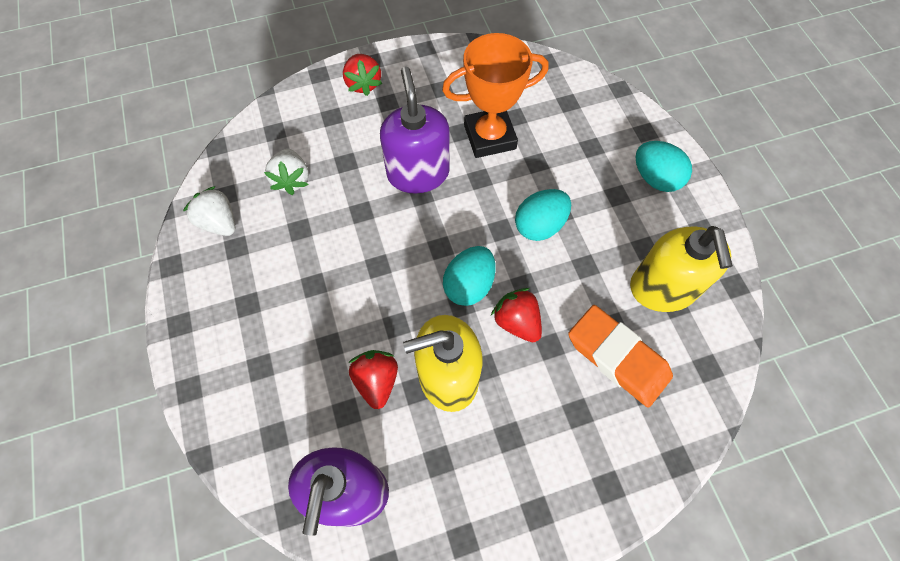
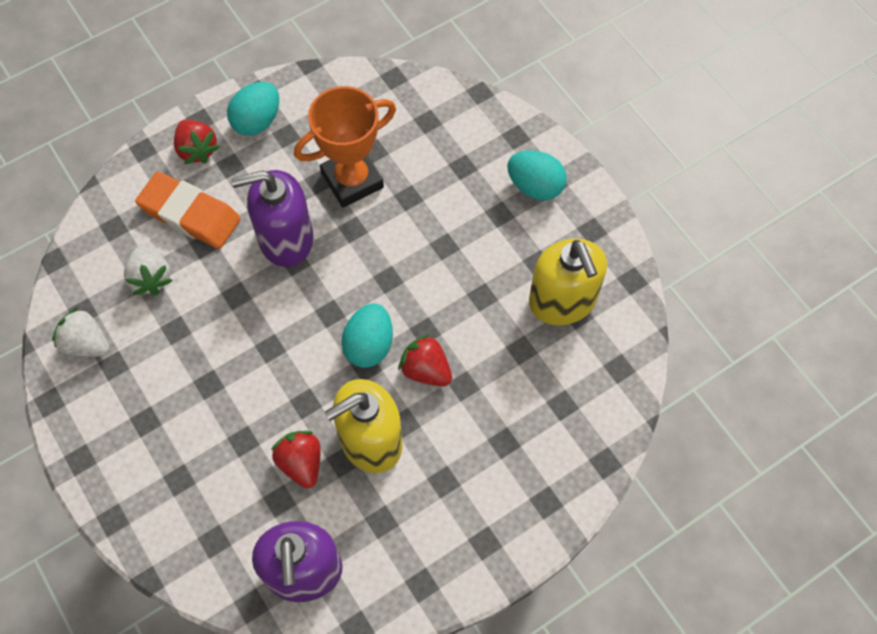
camera: 15 degrees left, 0 degrees up
(418, 173) = (285, 239): purple soap dispenser -> purple soap dispenser turned 75 degrees counterclockwise
(539, 225) = (427, 265): turquoise egg -> turquoise egg (257, 121)
(617, 357) = (531, 380): orange eraser -> orange eraser (190, 214)

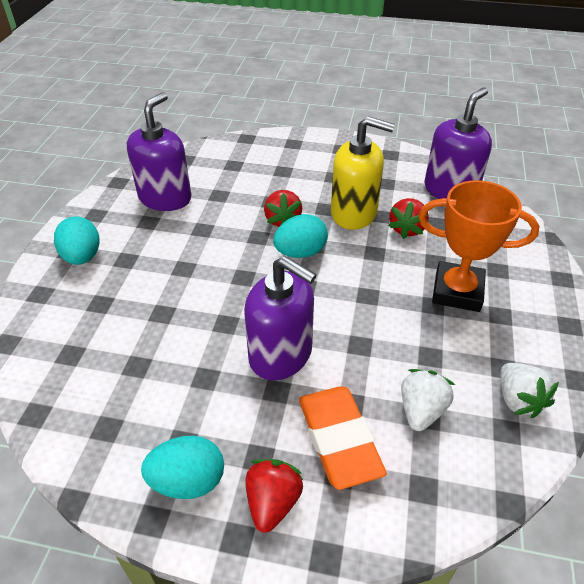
camera: 135 degrees left, 20 degrees down
(352, 180) = (181, 356): orange trophy -> orange trophy (457, 291)
(562, 301) = (165, 198): yellow soap dispenser -> purple soap dispenser

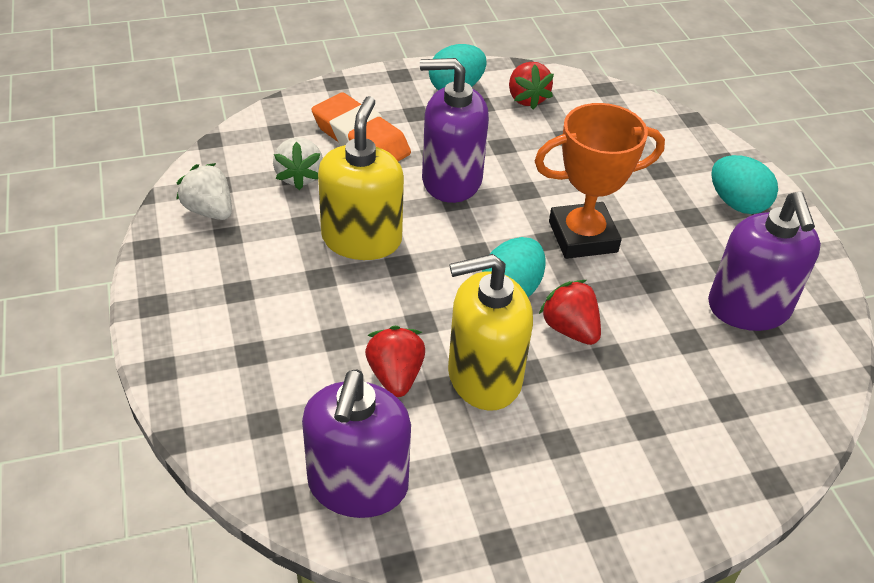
camera: 150 degrees right, 0 degrees up
(272, 502) = (388, 94): red strawberry -> red strawberry (526, 99)
(388, 324) = (362, 239): none -> yellow soap dispenser
(457, 291) = (297, 302): orange trophy -> orange trophy (583, 237)

